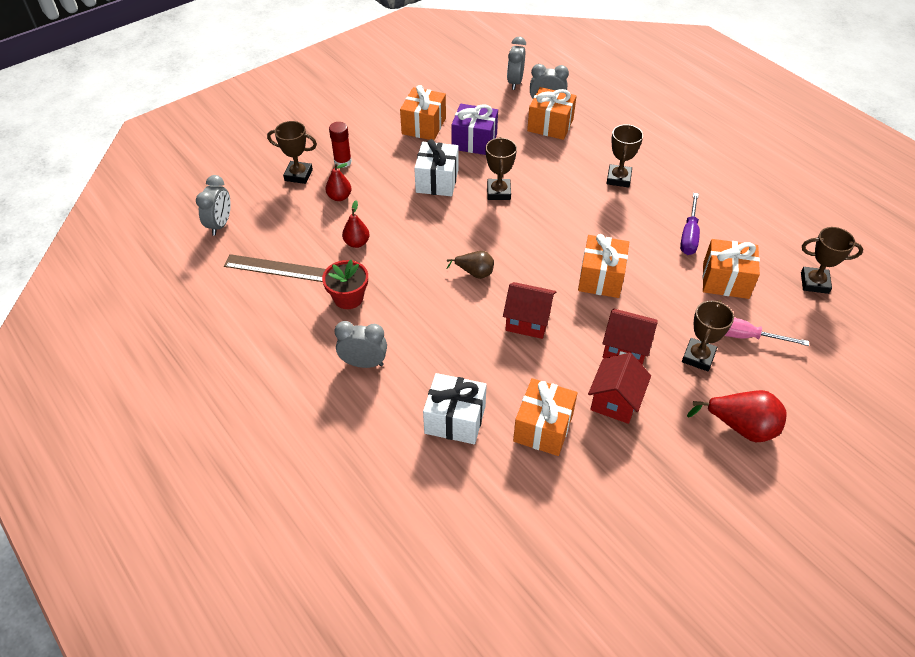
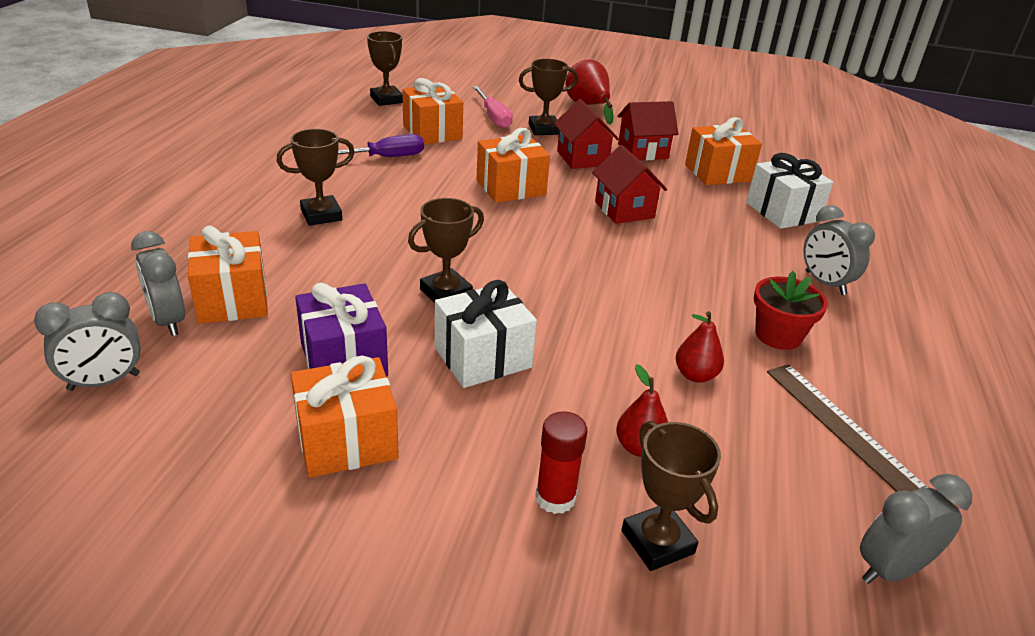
camera: 130 degrees left, 15 degrees down
(474, 273) = (609, 261): brown pear -> none

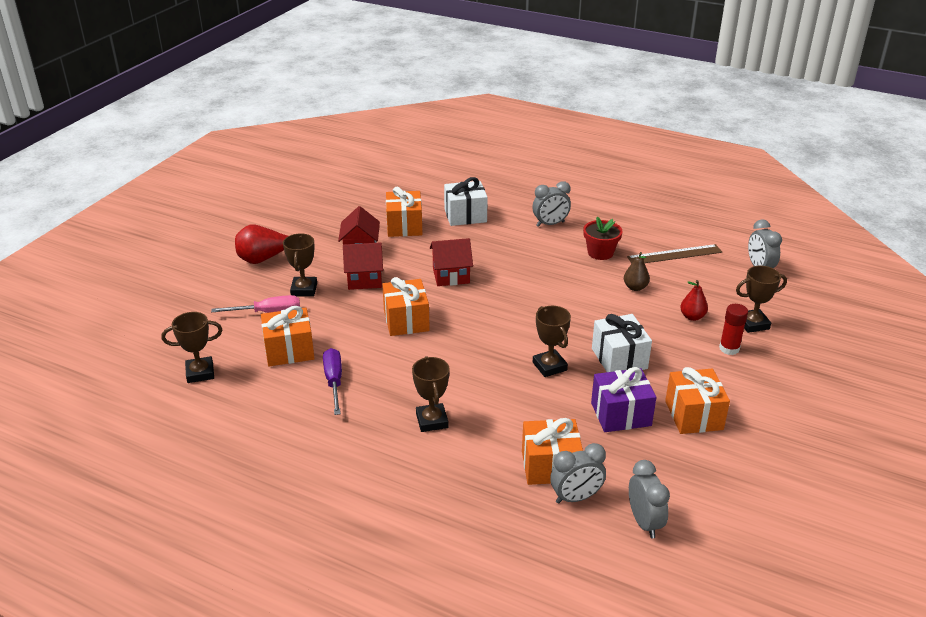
camera: 75 degrees left, 0 degrees up
(695, 375) = (635, 287): red pear -> brown pear

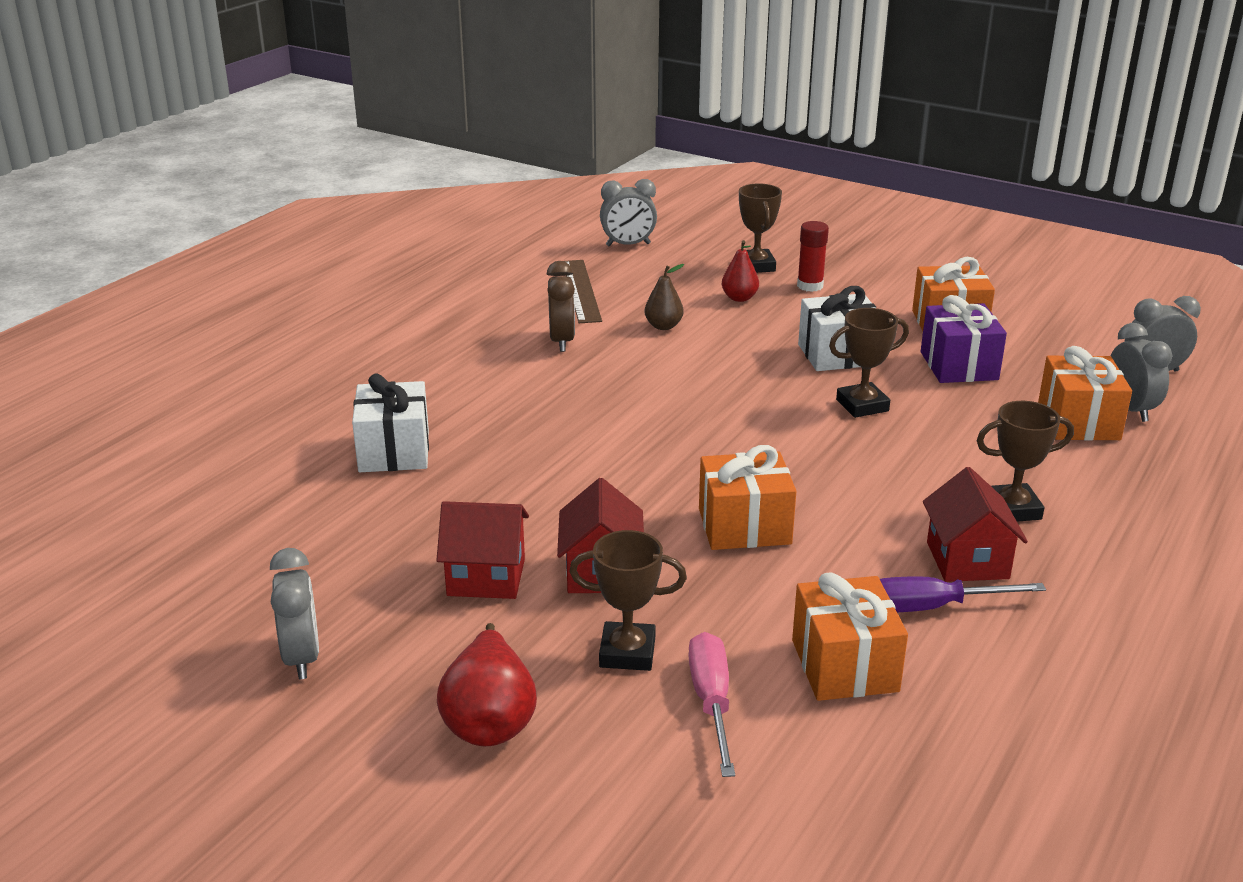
camera: 85 degrees left, 5 degrees down
(200, 373) = (935, 793): brown trophy -> none
(404, 226) = (408, 521): orange gift -> none
(451, 276) = (605, 475): red house -> red house (967, 560)
(550, 224) = (458, 373): grey clock -> grey clock (302, 658)
(600, 253) = (562, 341): red flower pot -> brown clock

